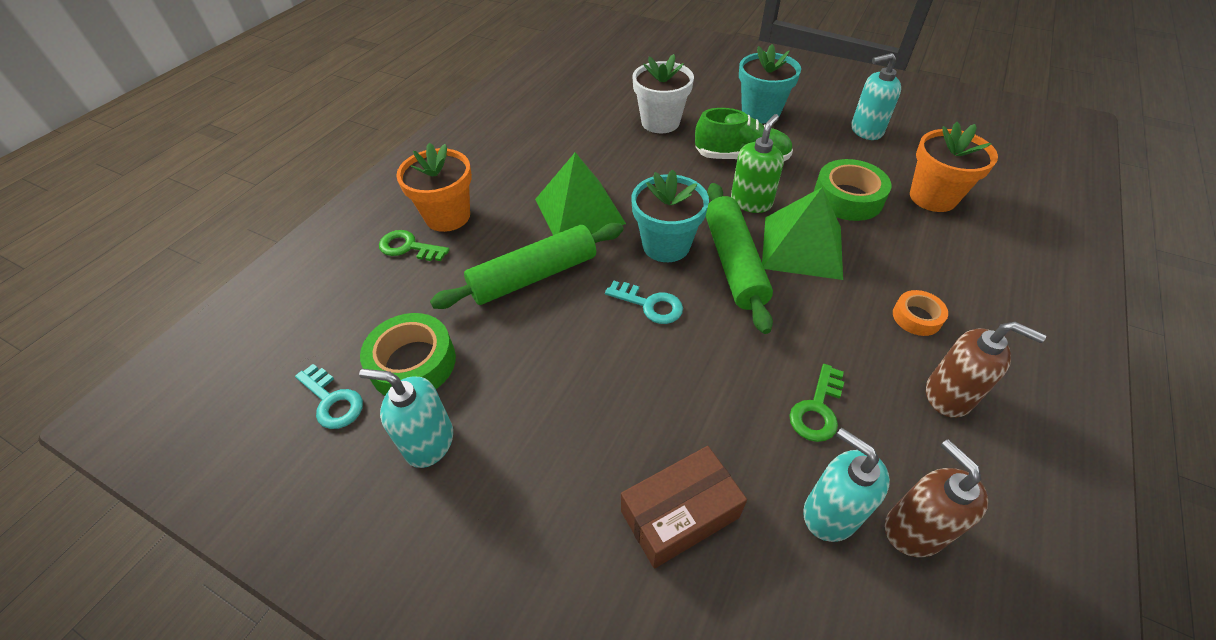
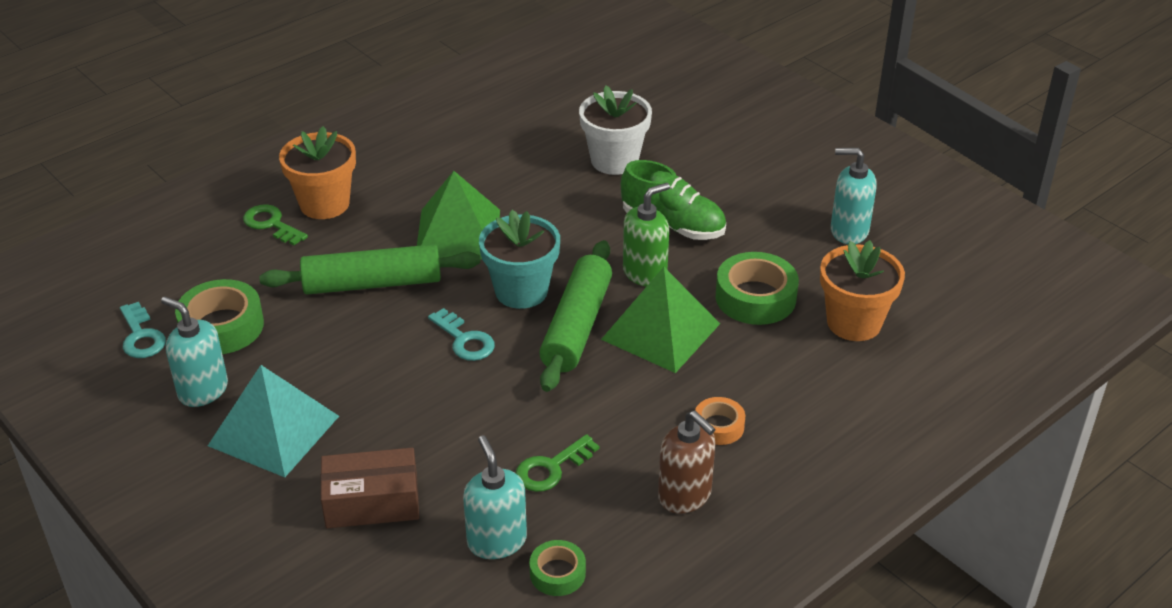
camera: 20 degrees right, 10 degrees down
(529, 464) = (273, 430): none -> turquoise pyramid
(760, 112) = (740, 178): turquoise flower pot -> none
(913, 529) = (557, 573): brown soap dispenser -> green tape

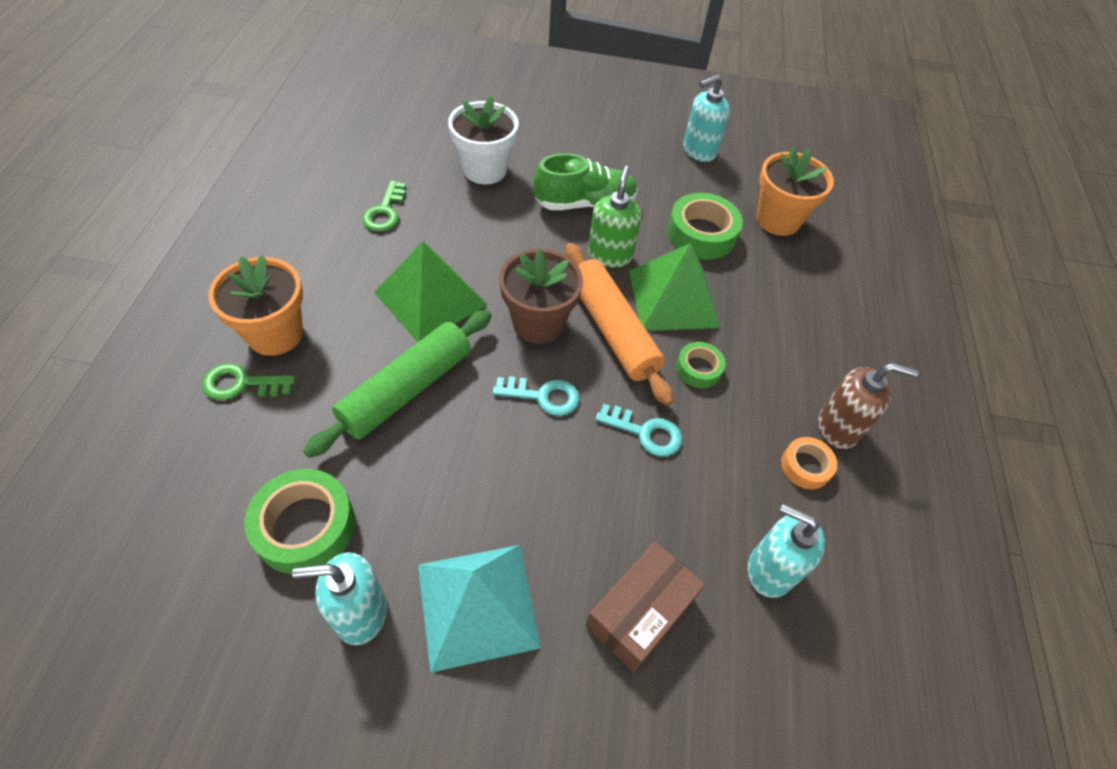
camera: 45 degrees left, 15 degrees up
(141, 336) = (225, 597): turquoise key -> turquoise key (645, 432)
(521, 291) = (538, 323): turquoise flower pot -> brown flower pot
(551, 468) = (733, 470): green key -> green key (385, 211)
(557, 573) = (839, 564): green tape -> green tape (698, 369)
(576, 326) = (612, 330): green rolling pin -> orange rolling pin
(718, 426) = (794, 354): orange tape -> orange tape (805, 466)

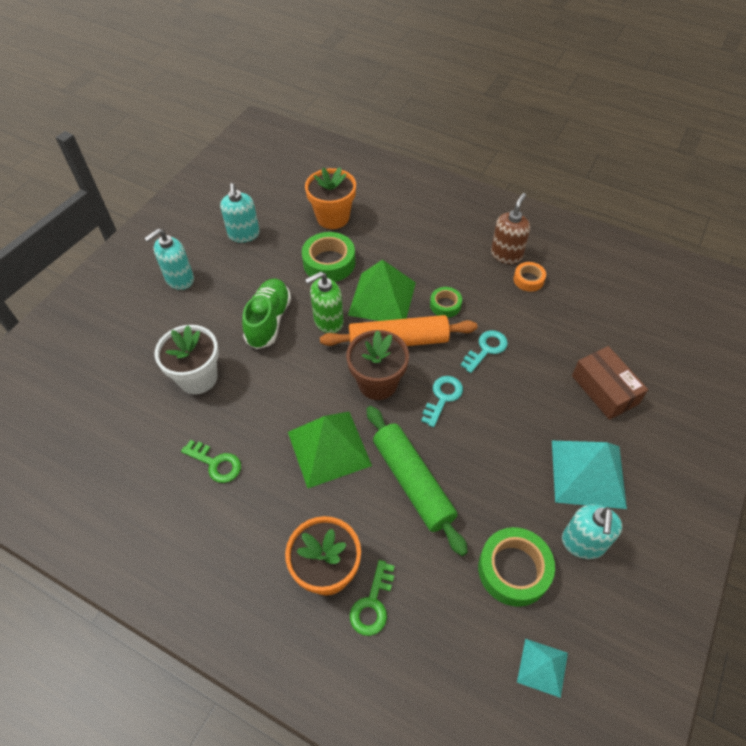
camera: 65 degrees left, 0 degrees up
(174, 583) = (542, 667): none -> turquoise pyramid
(610, 255) = (328, 321): green soap dispenser -> green soap dispenser turned 60 degrees counterclockwise
(770, 570) = (589, 321): turquoise soap dispenser -> turquoise soap dispenser (179, 279)

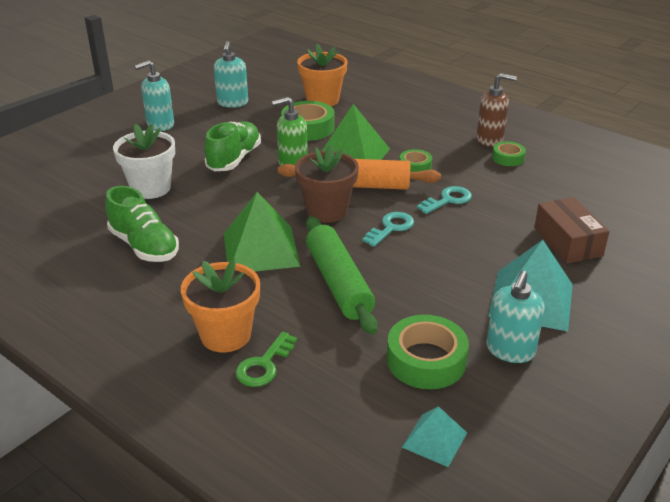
camera: 10 degrees right, 20 degrees down
(216, 463) = (144, 246): green key -> green shoe
(506, 254) = (490, 139): brown soap dispenser -> brown soap dispenser turned 60 degrees clockwise
(528, 280) = (508, 158): orange tape -> green tape

